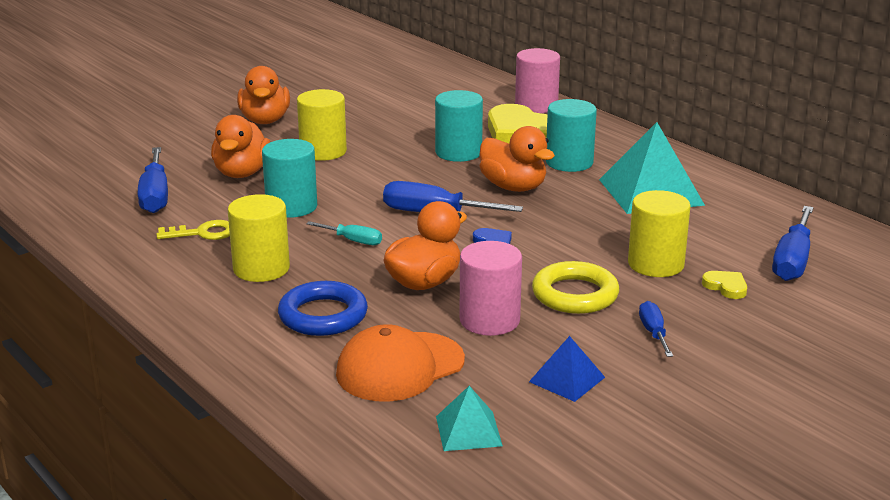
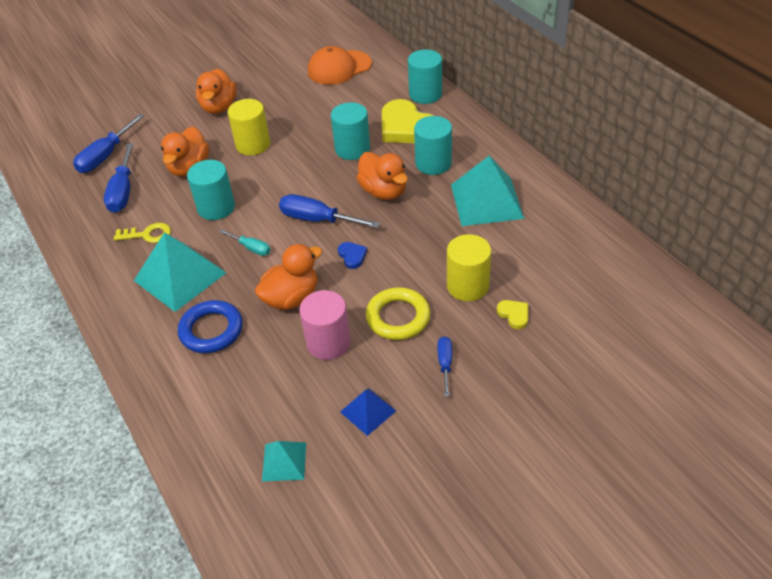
camera: 10 degrees right, 20 degrees up
(261, 269) = (179, 276): yellow cylinder -> turquoise pyramid
(400, 367) = (252, 390): orange cap -> orange cap (339, 68)
(536, 106) = (425, 94): pink cylinder -> turquoise cylinder
(792, 261) = (574, 287): blue screwdriver -> blue screwdriver (105, 156)

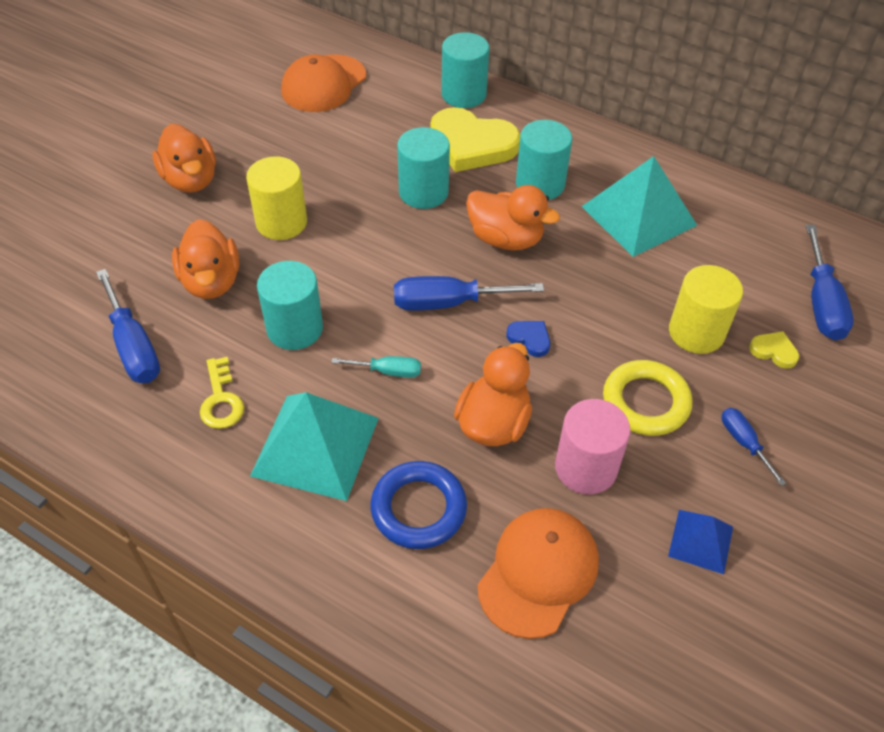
camera: 30 degrees left, 5 degrees up
(105, 156) = (64, 300): blue screwdriver -> blue screwdriver (821, 303)
(148, 234) = (221, 400): yellow key -> yellow key turned 105 degrees clockwise
(253, 391) = (538, 573): none -> orange cap
(284, 461) = (649, 653): turquoise pyramid -> none

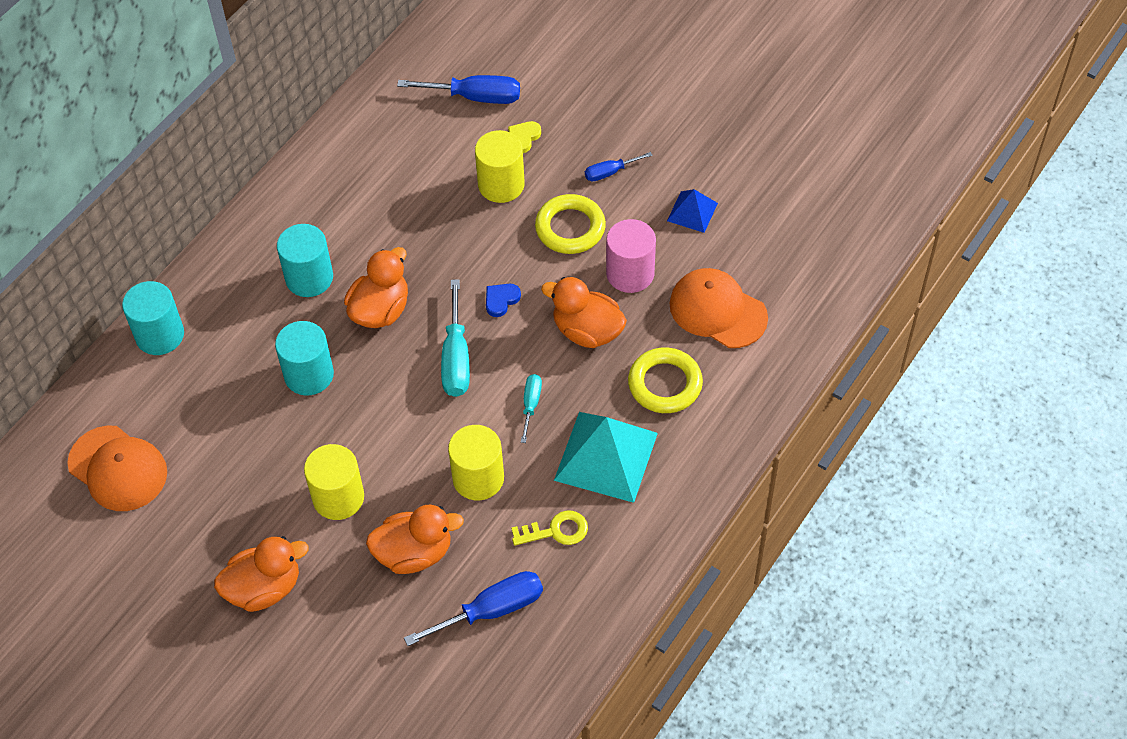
camera: 85 degrees left, 5 degrees up
(295, 328) = (478, 478): turquoise cylinder -> yellow cylinder
(418, 508) = (665, 384): blue ring -> yellow ring
(448, 303) = (456, 358): blue screwdriver -> turquoise screwdriver
(472, 144) = (243, 331): yellow heart -> none
(638, 215) = (361, 206): turquoise pyramid -> none

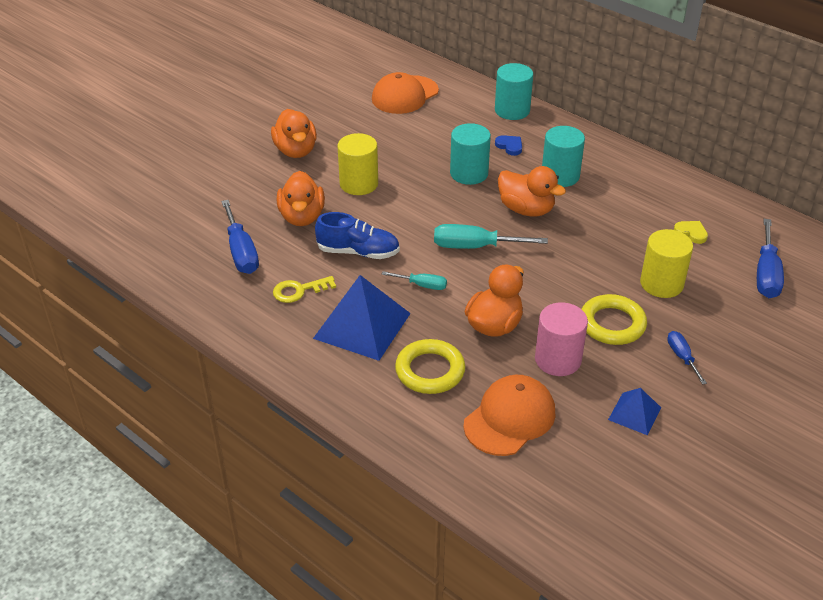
camera: 95 degrees right, 15 degrees down
(478, 478) = (358, 252): yellow cylinder -> blue shoe
(501, 300) = (532, 275): blue heart -> blue heart (509, 146)
(523, 138) = (720, 302): yellow heart -> yellow heart (691, 233)
(556, 531) = (299, 291): yellow key -> yellow key turned 75 degrees clockwise
(606, 456) = (362, 325): turquoise pyramid -> blue pyramid

